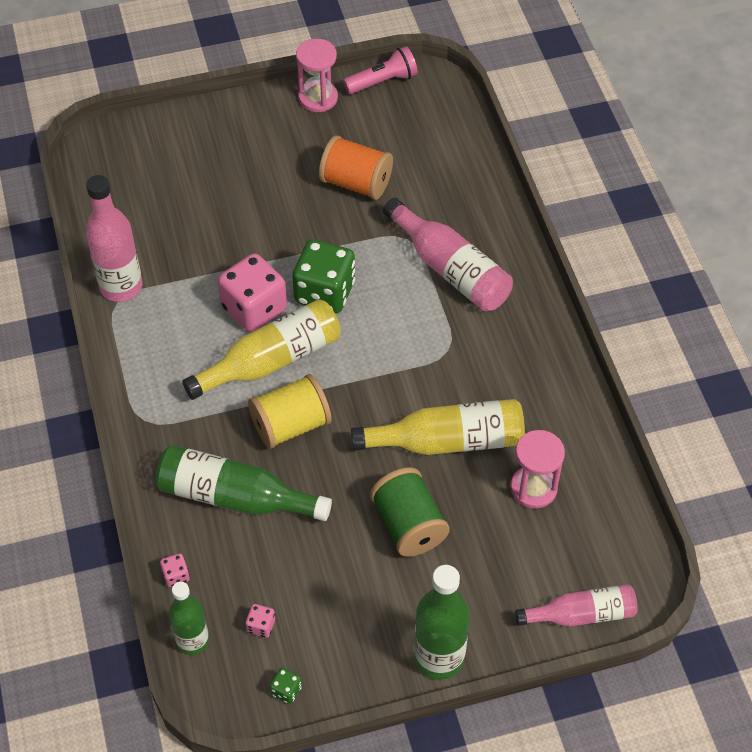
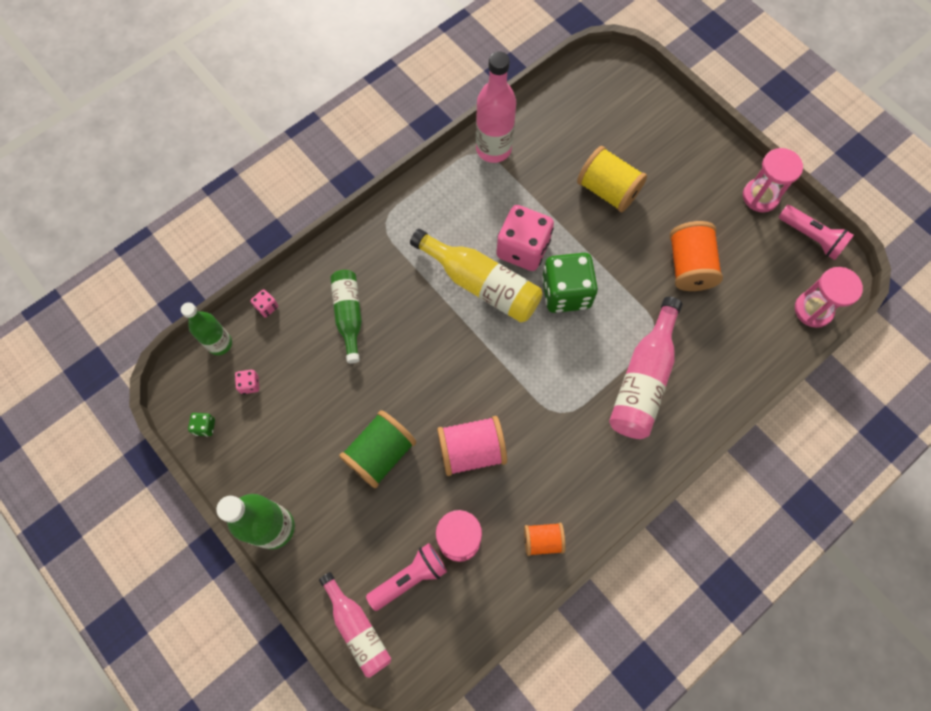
camera: 65 degrees right, 15 degrees up
(235, 497) = (349, 315): green bottle -> green bottle, size x0.66
(291, 425) = (429, 325): yellow spool -> yellow spool (608, 190)
(447, 441) = (471, 450): yellow bottle -> pink spool
(454, 113) = (813, 310): none -> pink hourglass
(551, 547) = (409, 578): none -> pink flashlight
(567, 417) = (542, 540): none -> orange spool

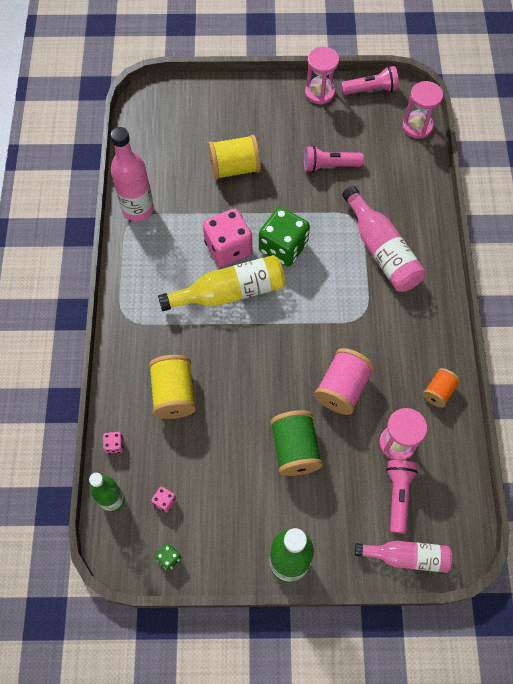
camera: 50 degrees left, 5 degrees down
(349, 315) = (174, 394): green bottle -> yellow spool
(689, 266) = (329, 166): orange spool -> pink flashlight

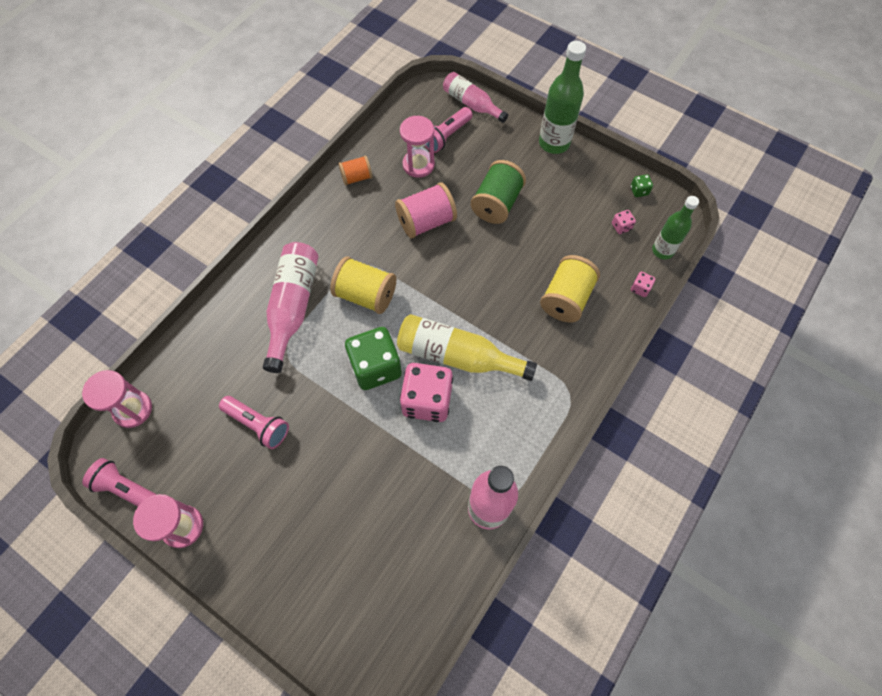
camera: 145 degrees left, 0 degrees up
(235, 168) = (352, 489): yellow spool -> yellow spool (366, 295)

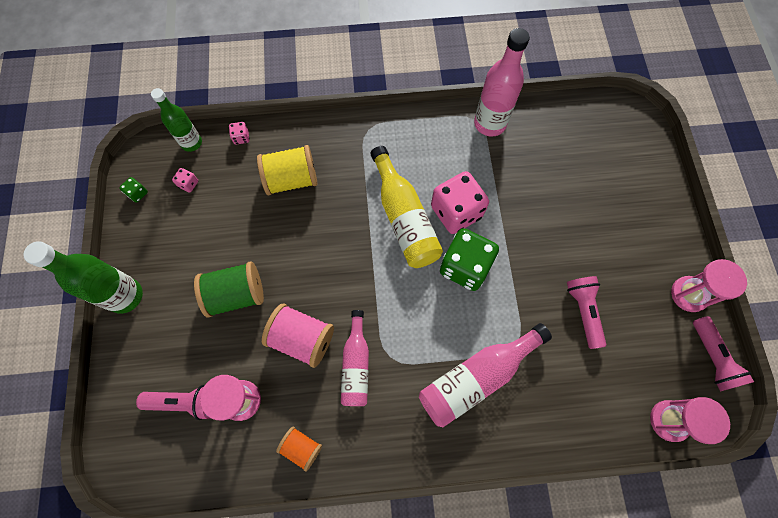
camera: 130 degrees left, 5 degrees up
(366, 295) = (414, 328): yellow spool -> none
(472, 104) = (122, 412): pink bottle -> pink bottle (356, 365)

